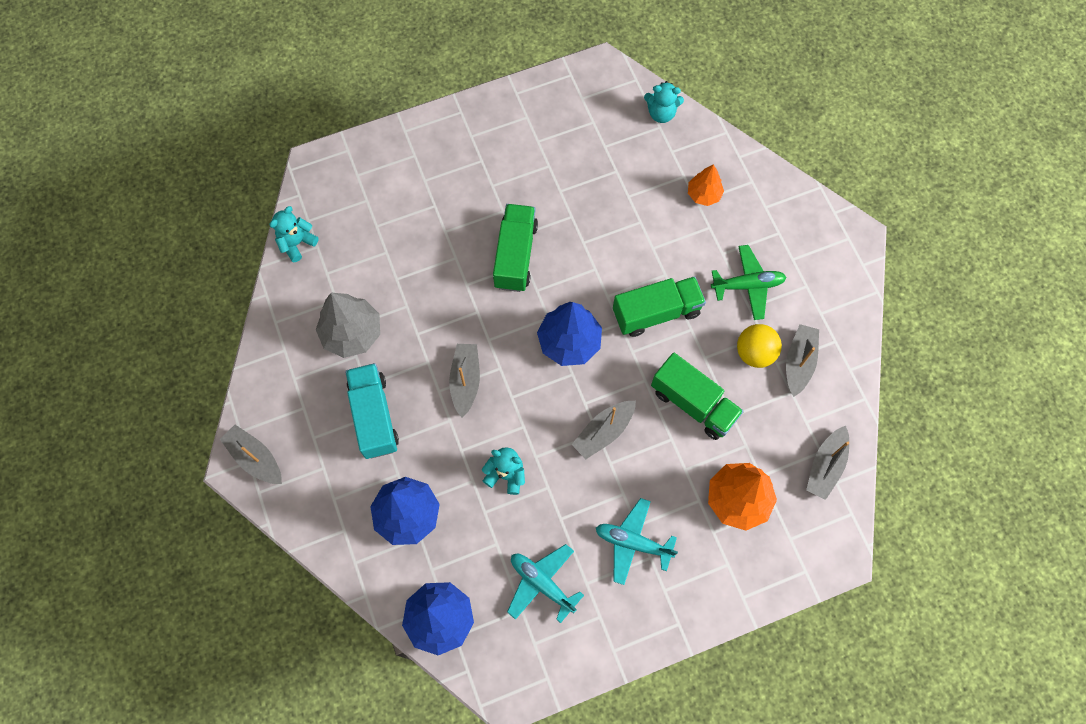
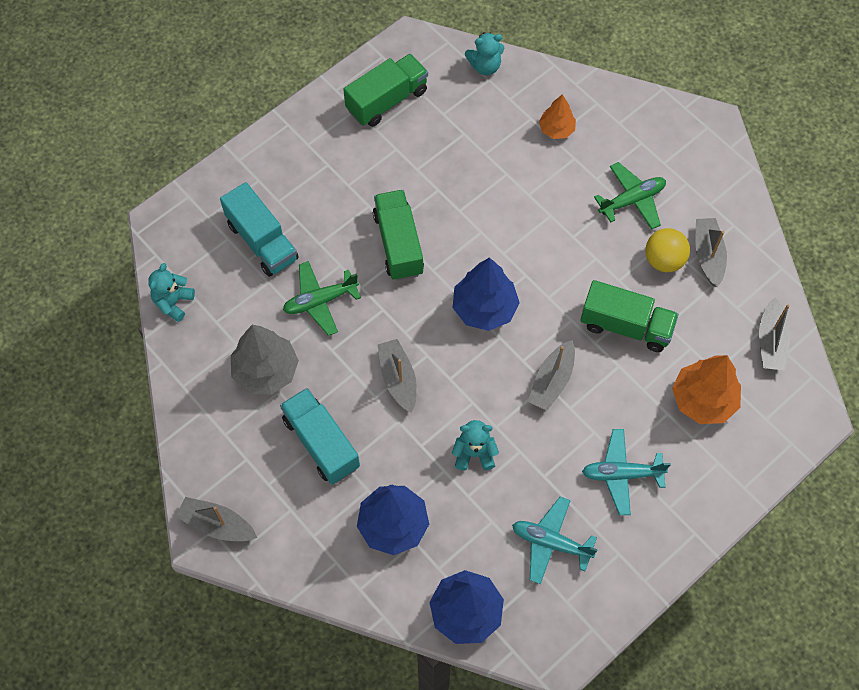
camera: 20 degrees left, 5 degrees down
(395, 213) = (262, 241): none -> turquoise truck
(425, 285) = (320, 301): none -> green plane
(656, 313) = (556, 253): green truck -> green truck (387, 100)

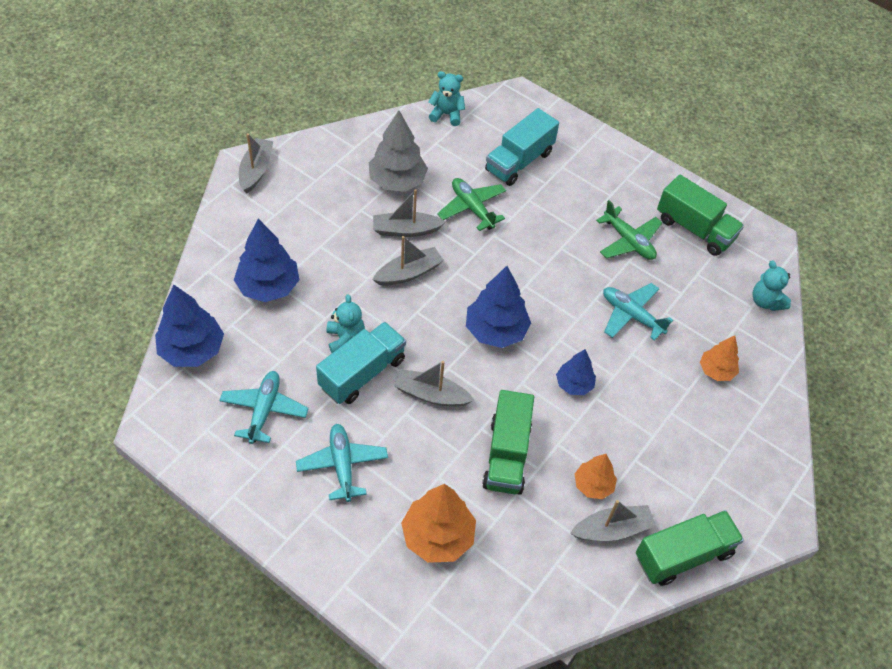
camera: 75 degrees right, 10 degrees down
(321, 443) = (337, 227): turquoise truck -> turquoise truck (362, 373)
(398, 244) = (545, 256): green truck -> green truck (683, 555)
(484, 183) = (631, 315): none -> turquoise plane
(556, 252) = (574, 384): none -> blue tree
(632, 200) = (656, 448): green plane -> green plane (628, 241)
(664, 260) = (593, 485): yellow ball -> orange tree
(771, 341) = (522, 603): grey boat -> grey boat (406, 230)

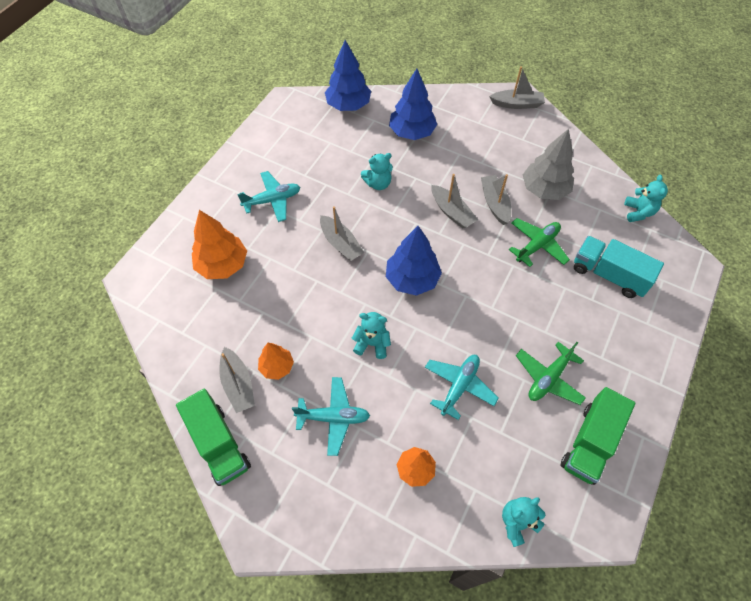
camera: 85 degrees right, 5 degrees up
(264, 410) = (309, 151): turquoise plane -> turquoise plane (333, 417)
(362, 373) = (350, 198): turquoise truck -> none
(431, 395) = (341, 243): grey boat -> grey boat turned 135 degrees clockwise
(506, 455) = (296, 301): green truck -> none
(574, 384) = (372, 343): blue tree -> turquoise teddy bear

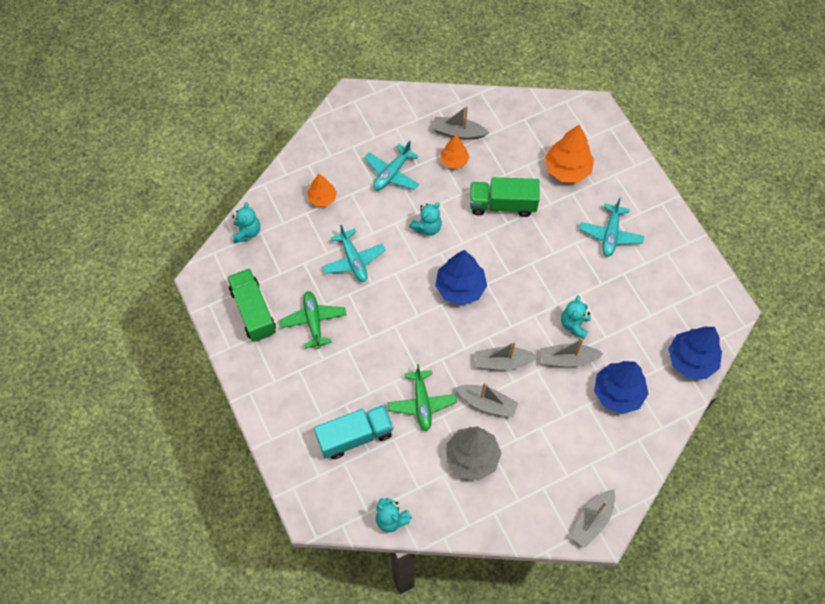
camera: 125 degrees right, 5 degrees up
(219, 444) = (424, 103): green truck -> green truck (502, 204)
(341, 243) = (530, 258): grey boat -> grey boat (567, 359)

